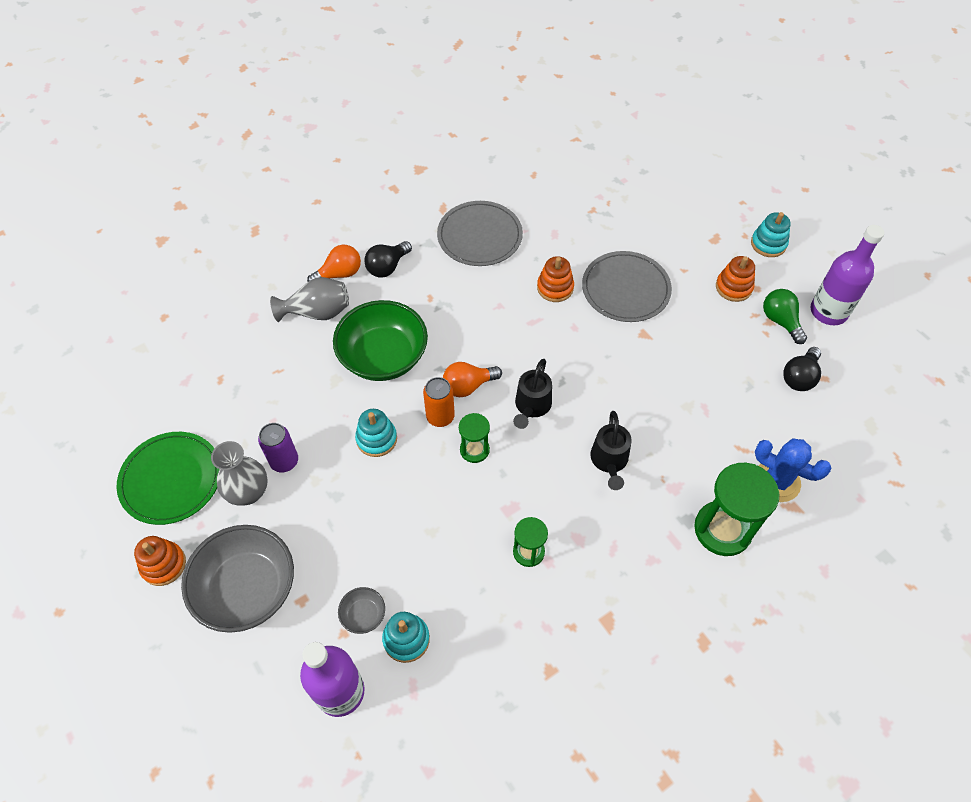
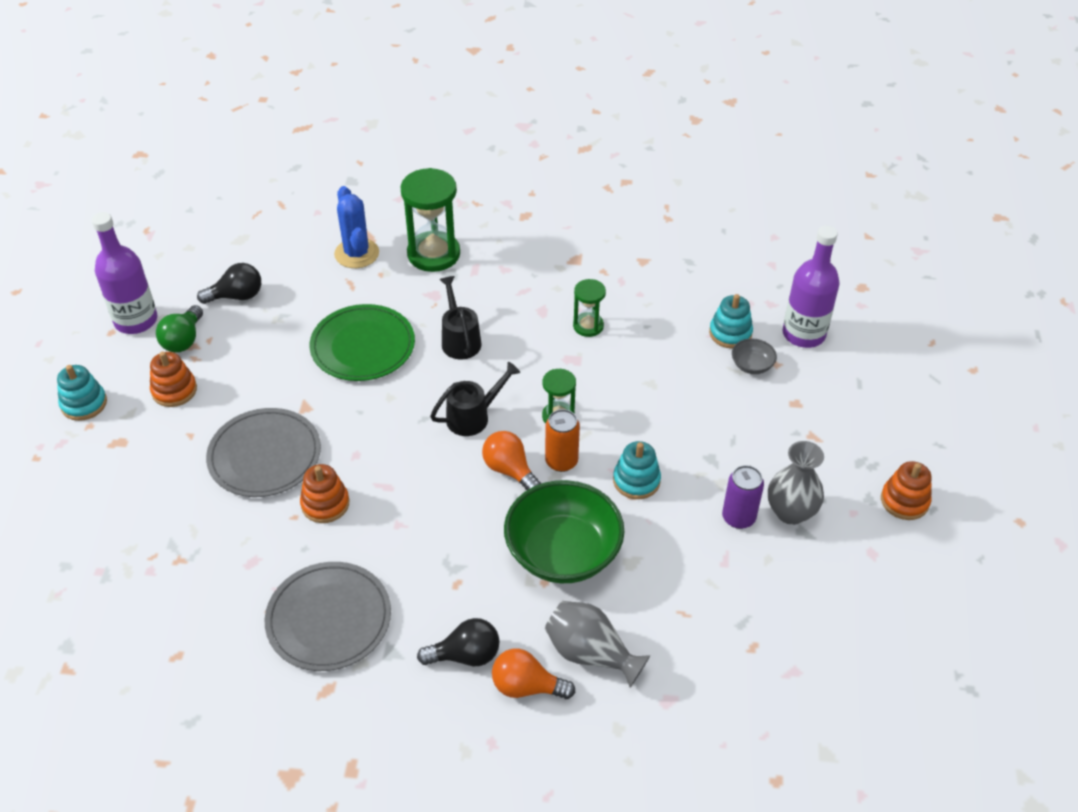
camera: 140 degrees left, 10 degrees down
(171, 479) = (862, 572): green plate -> green plate (363, 346)
(247, 589) = (837, 437): grey bowl -> none
(468, 386) = (509, 470): orange light bulb -> orange light bulb turned 150 degrees counterclockwise
(609, 461) = (459, 339): black watering can -> black watering can turned 60 degrees counterclockwise

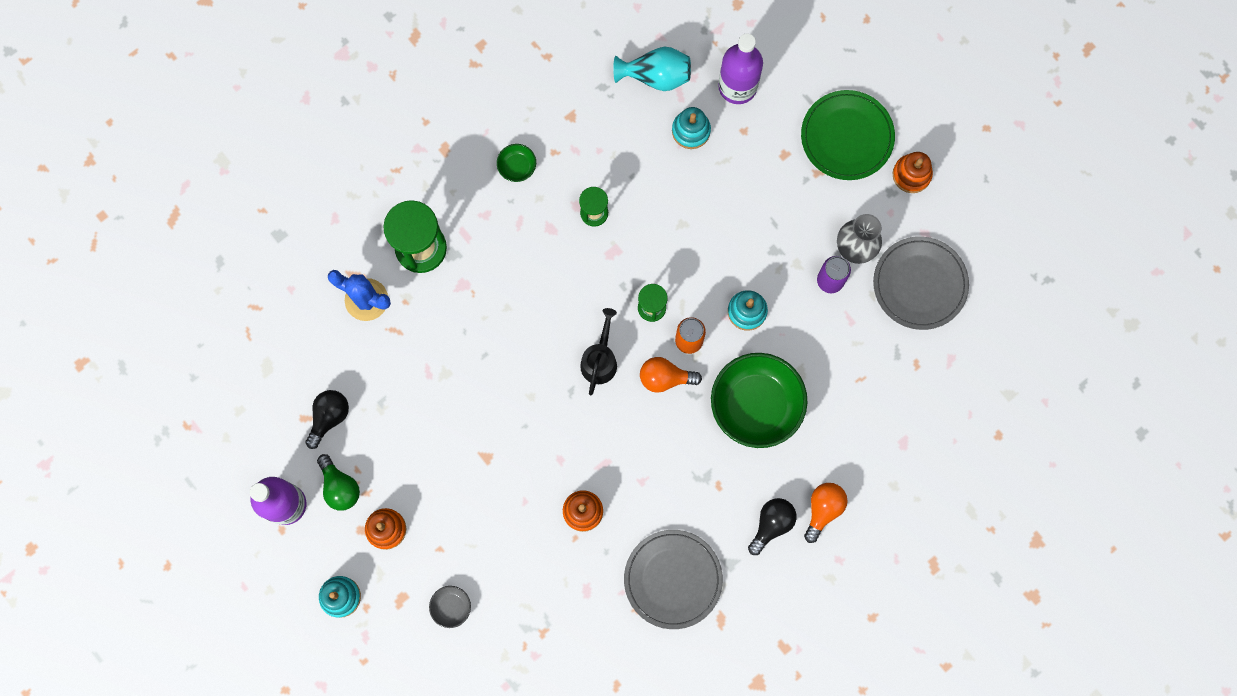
camera: 45 degrees left, 30 degrees up
(264, 455) = (505, 516): grey plate -> grey plate (920, 284)
(363, 346) = (466, 374): green plate -> green plate (847, 136)
(459, 339) = (523, 306): black watering can -> none
(526, 686) = (823, 509): orange light bulb -> orange light bulb turned 150 degrees clockwise
(564, 260) = (517, 167): none -> green bowl
(591, 654) = (836, 455): grey vase -> none
(740, 283) = (655, 76): none -> turquoise vase
(752, 365) = (730, 147): grey bowl -> grey bowl (451, 607)

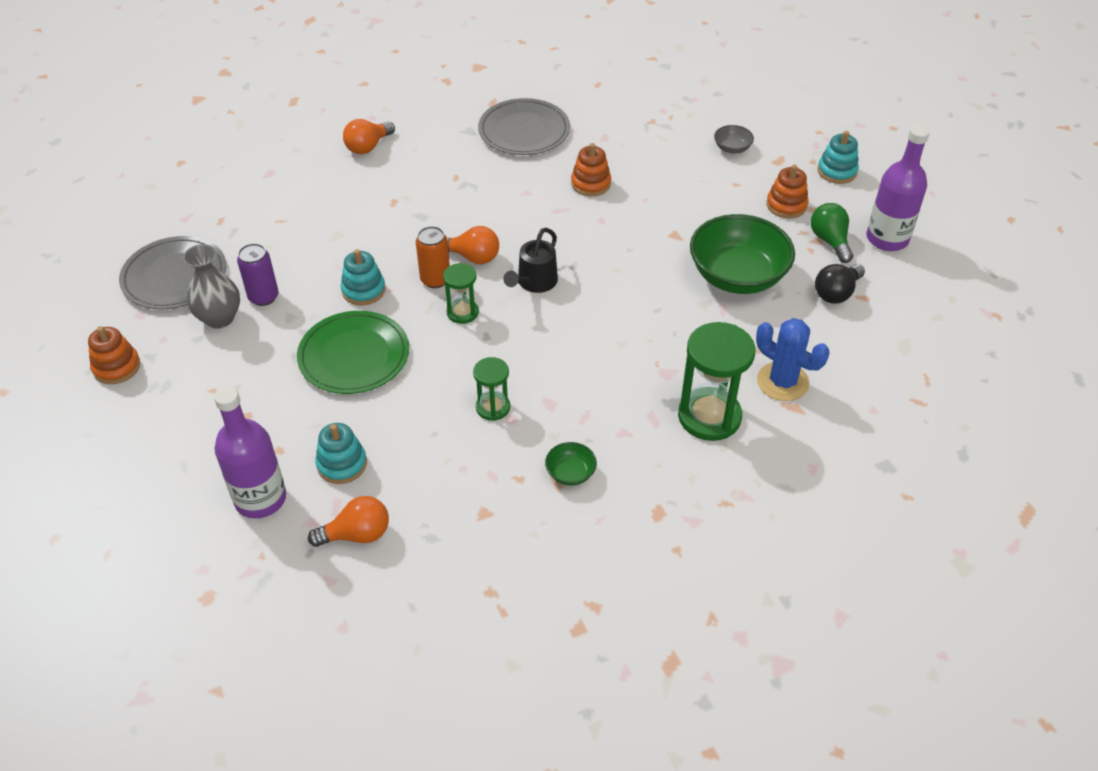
camera: 165 degrees left, 30 degrees down
(655, 76) = (357, 534): turquoise vase -> orange light bulb
(756, 405) = (392, 222): green bowl -> green bowl (737, 276)
(771, 524) = (419, 146): black light bulb -> none
(847, 136) = (163, 418): green plate -> green plate (354, 355)

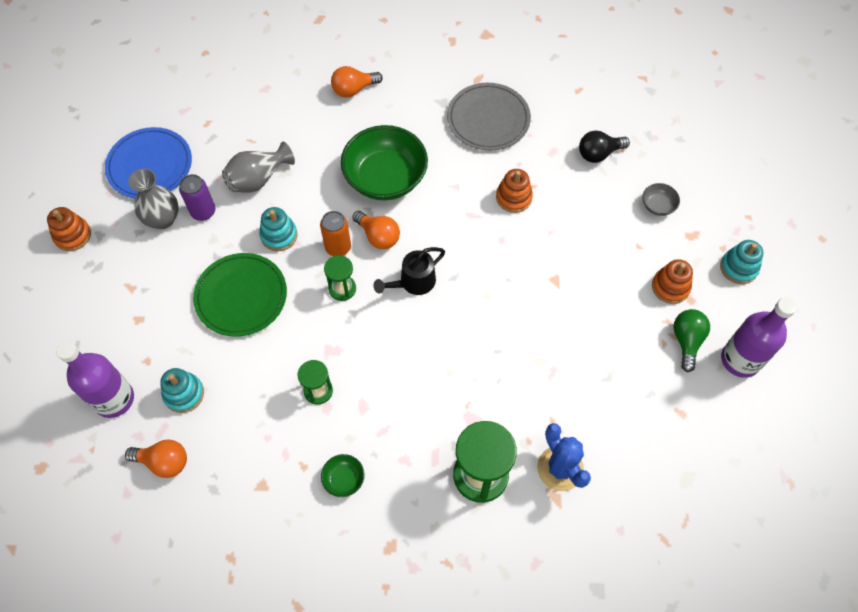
camera: 25 degrees right, 15 degrees up
(174, 276) = (150, 165): grey plate -> blue plate
(309, 250) = (258, 179): none -> grey vase
(737, 276) = (584, 345): green bowl -> green bowl (385, 178)
(836, 293) = (659, 398): black light bulb -> black light bulb (599, 154)

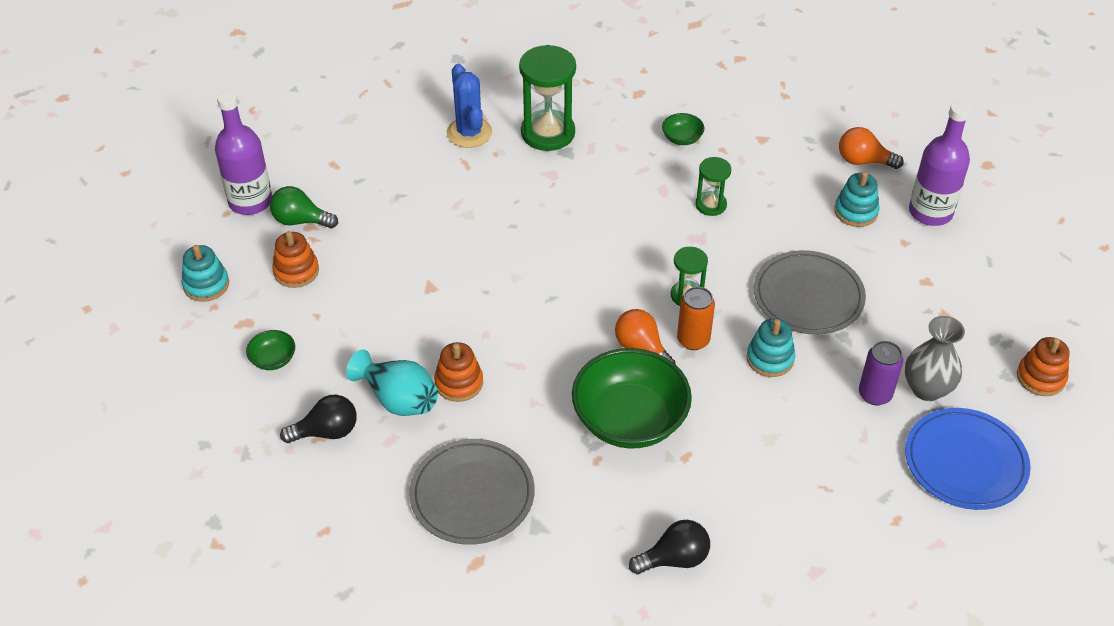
camera: 175 degrees left, 15 degrees down
(241, 296) = (808, 296): green plate -> grey plate
(258, 179) = (807, 432): grey vase -> none
(354, 89) = (674, 559): orange light bulb -> black light bulb
(413, 283) = (601, 296): black watering can -> none
(555, 181) = (398, 399): none -> turquoise vase
(658, 206) = (273, 359): grey bowl -> green bowl
(686, 341) = (300, 221): green light bulb -> green light bulb turned 90 degrees clockwise

